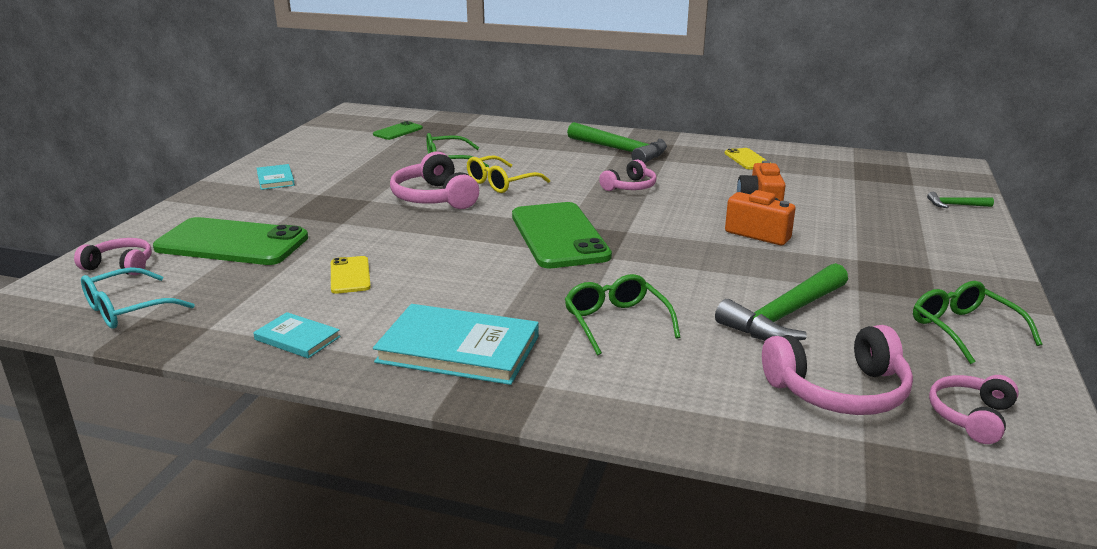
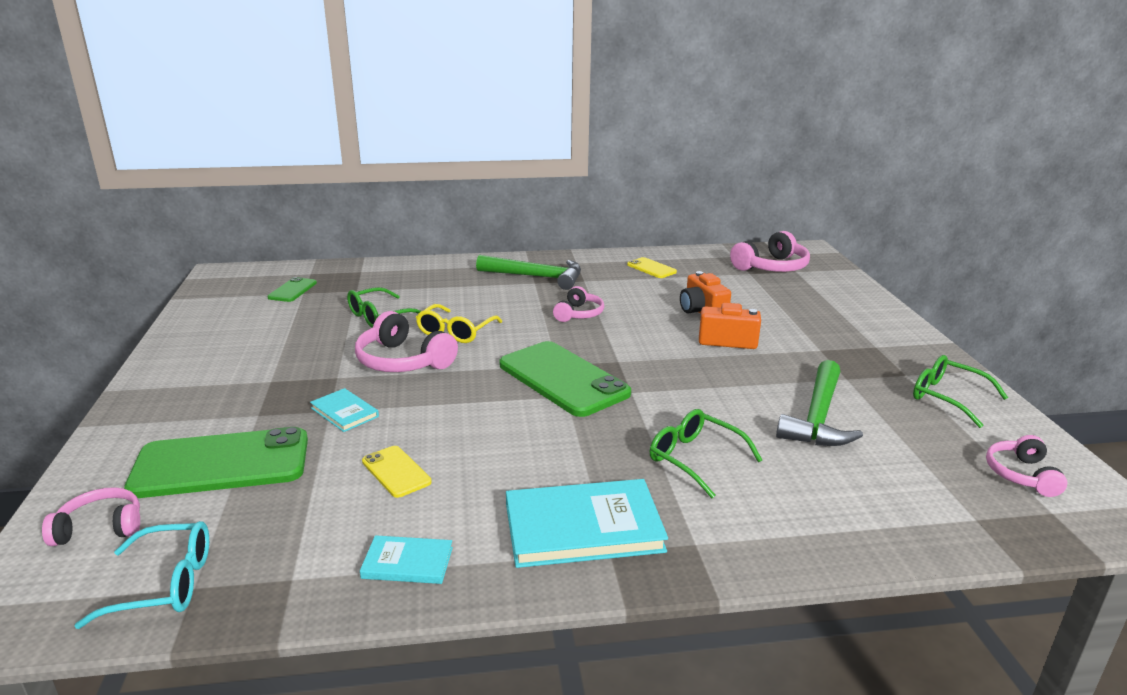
camera: 25 degrees left, 0 degrees up
(127, 310) = (165, 584): turquoise glasses -> turquoise glasses turned 120 degrees counterclockwise
(275, 179) = (201, 372): turquoise book -> turquoise book (344, 412)
(839, 391) = (919, 478): pink headphones -> pink headphones (772, 267)
(955, 205) = (841, 285): green hammer -> none

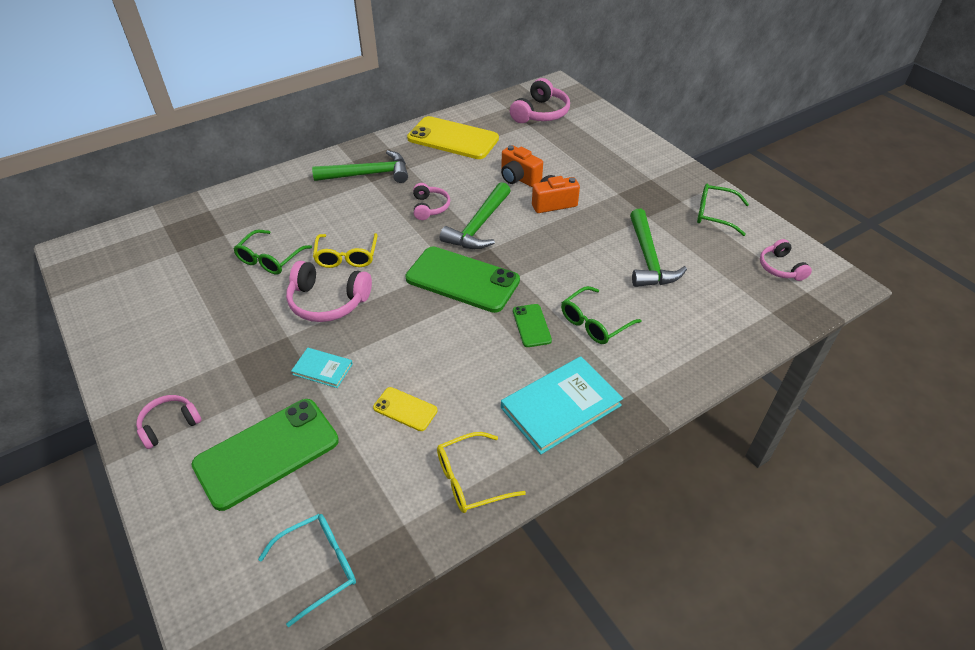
camera: 25 degrees left, 20 degrees up
(100, 527) = (224, 545): pink headphones -> pink headphones (169, 425)
(292, 290) = (164, 251): green phone -> green phone (531, 325)
(407, 563) = (470, 480): turquoise book -> yellow glasses
(621, 340) = (479, 226): none -> green hammer
(651, 268) = (453, 139): yellow phone -> yellow phone, size x2.09
(695, 459) = (594, 323): green glasses -> green glasses turned 60 degrees counterclockwise

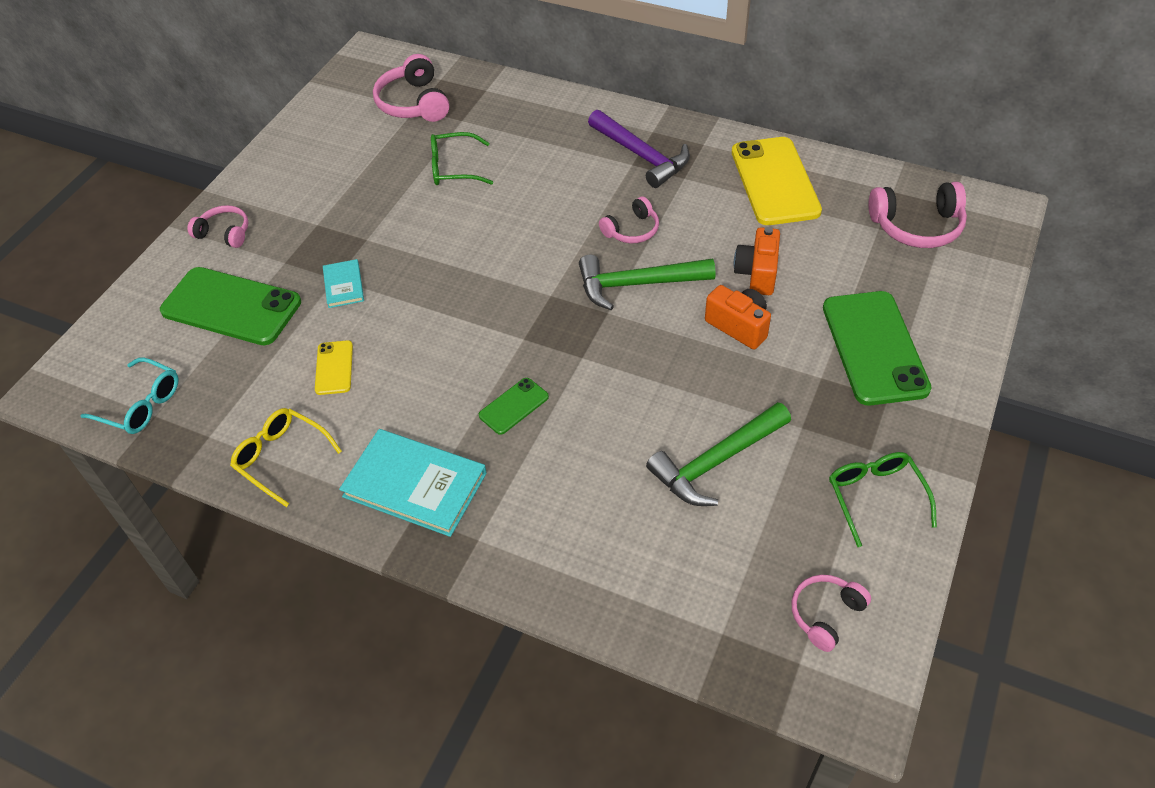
camera: 60 degrees right, 5 degrees up
(327, 302) = (428, 239): pink headphones -> pink headphones (413, 103)
(346, 257) = (500, 215): yellow glasses -> none
(368, 174) = (641, 155): green hammer -> purple hammer
(462, 279) = (539, 316): green phone -> green phone (874, 348)
(594, 323) = (559, 458): green glasses -> none

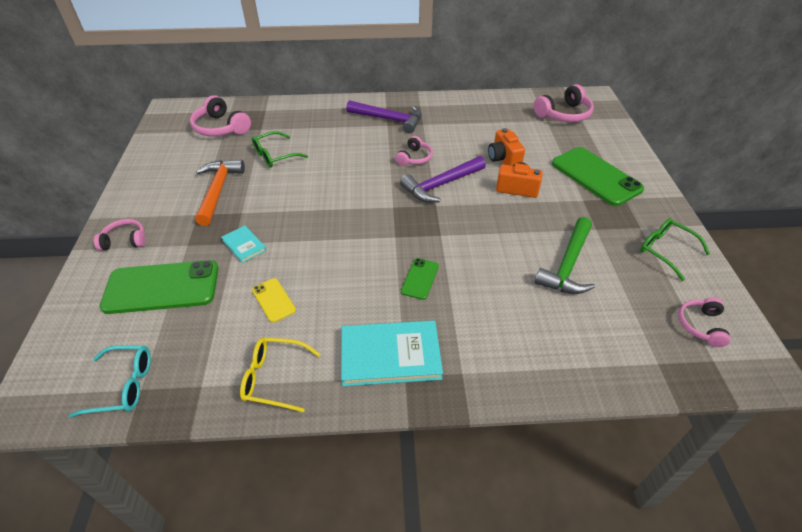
camera: 30 degrees left, 5 degrees down
(358, 199) = (218, 190): none -> orange hammer
(637, 284) = (441, 185): green hammer -> purple hammer
(774, 181) = (474, 113): yellow phone -> none

